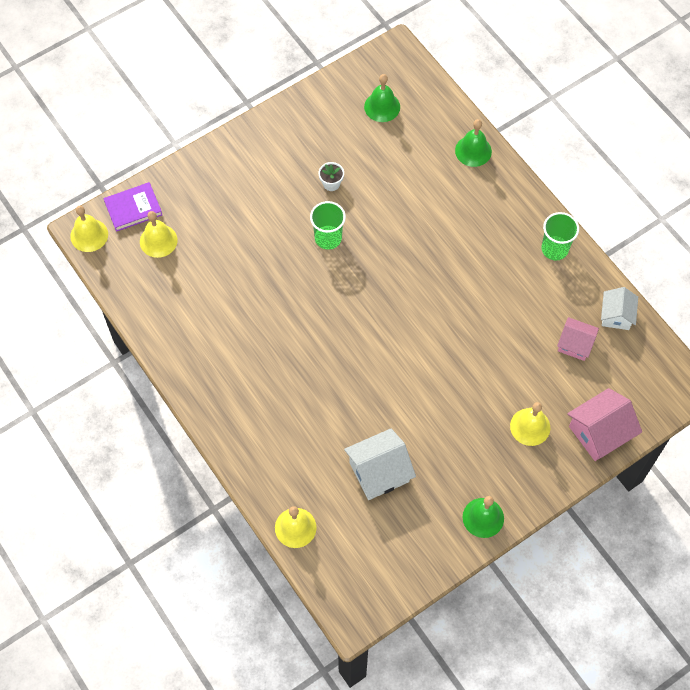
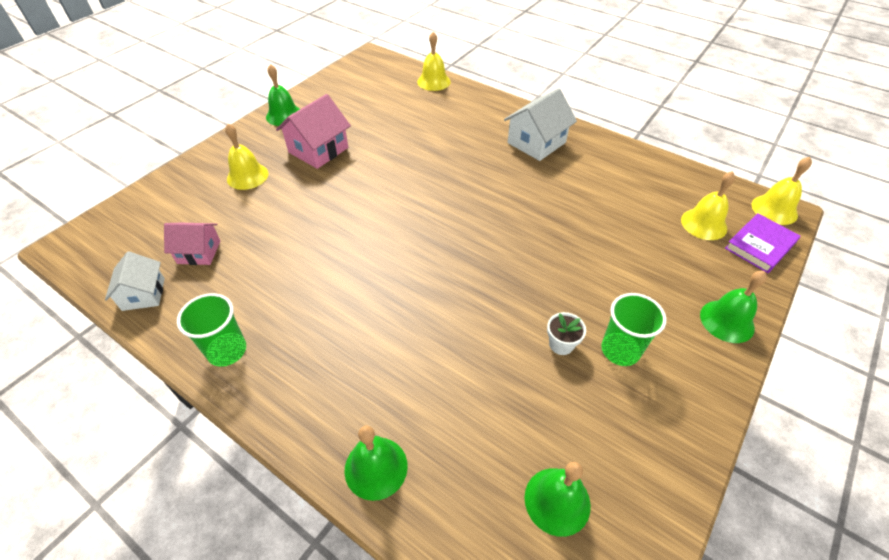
camera: 160 degrees right, 15 degrees down
(211, 164) = (727, 321): none -> green bell
(328, 238) = (526, 278): green cup -> green cup (620, 350)
(379, 472) = (381, 120): white house -> white house (536, 143)
(599, 432) = (174, 188): pink house -> pink house (318, 150)

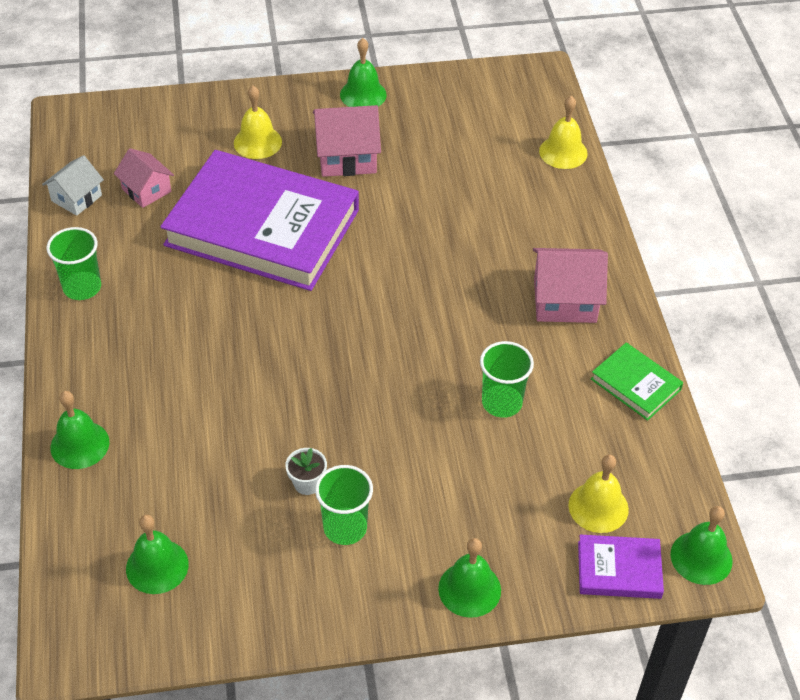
camera: 45 degrees right, 0 degrees up
(317, 219) = (262, 227): none -> purple book
(536, 143) = (564, 300): white house -> pink house
(585, 211) = (502, 402): none -> green cup
(625, 156) = (635, 384): none -> green book
(774, 209) = (701, 557): yellow bell -> green bell

